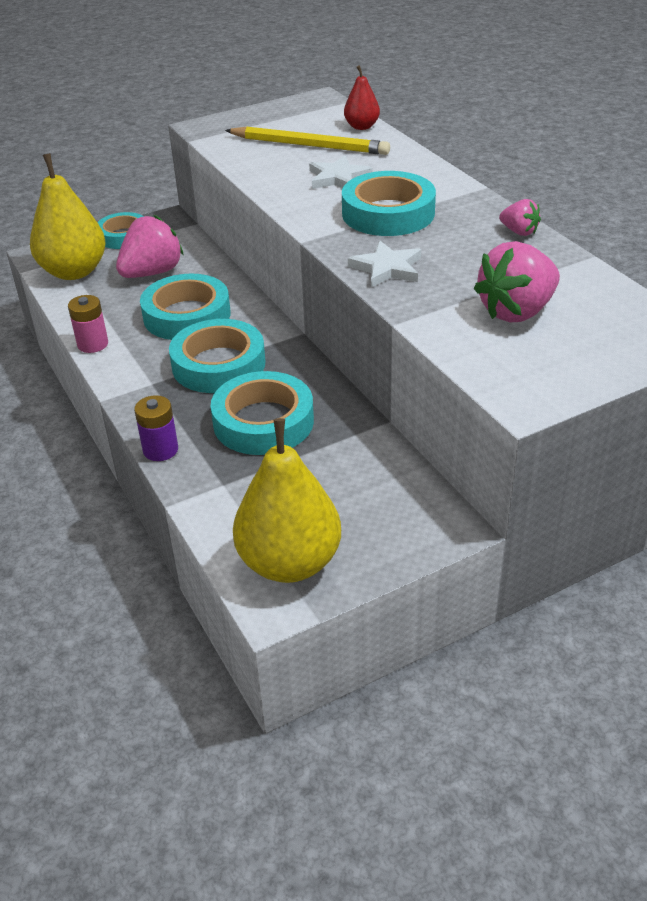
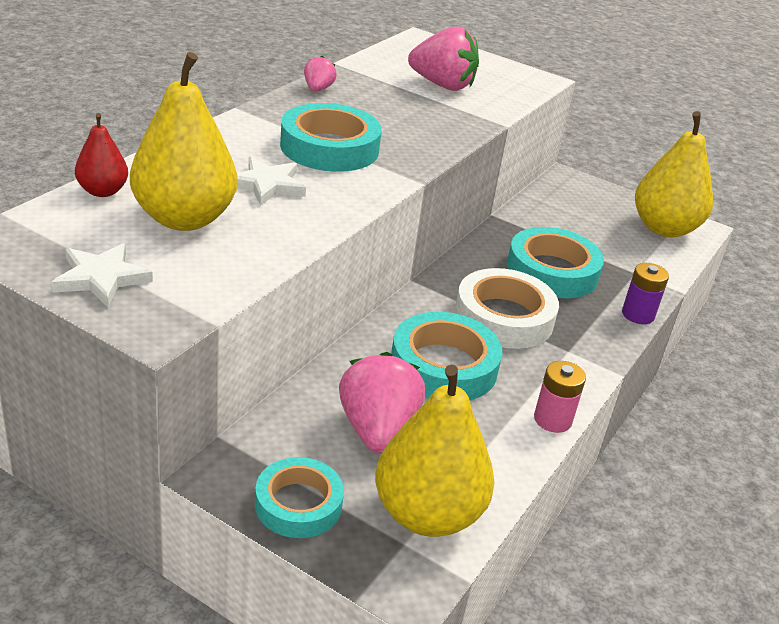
camera: 125 degrees left, 5 degrees down
(152, 273) = (377, 430): pink strawberry -> pink strawberry turned 75 degrees clockwise
(218, 364) = (504, 317): turquoise tape -> white tape
(309, 145) = (184, 218): yellow pencil -> yellow pear
(387, 268) = (430, 137): white star -> white star (101, 278)

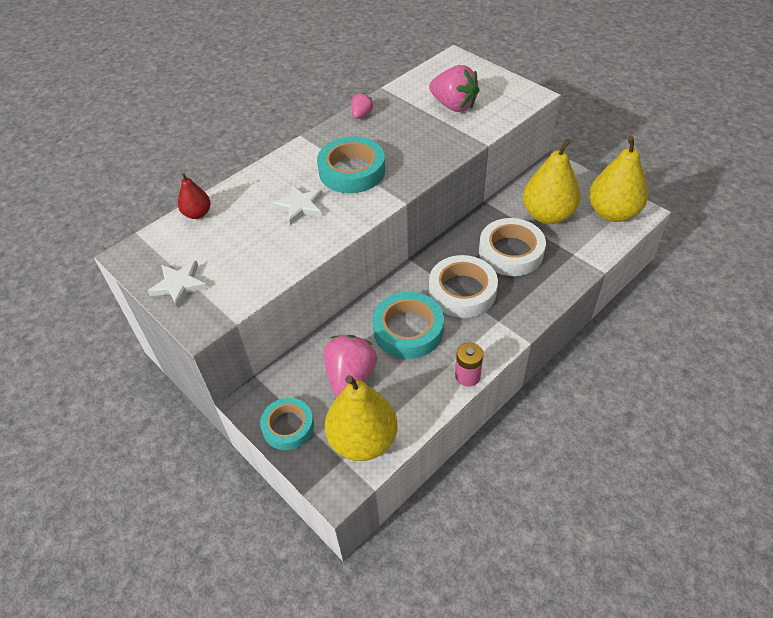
camera: 20 degrees right, 15 degrees up
(184, 218) = (240, 236): yellow pear -> yellow pear (547, 215)
(552, 271) = (511, 252): turquoise tape -> white tape
(638, 314) = (561, 291): purple battery -> none

